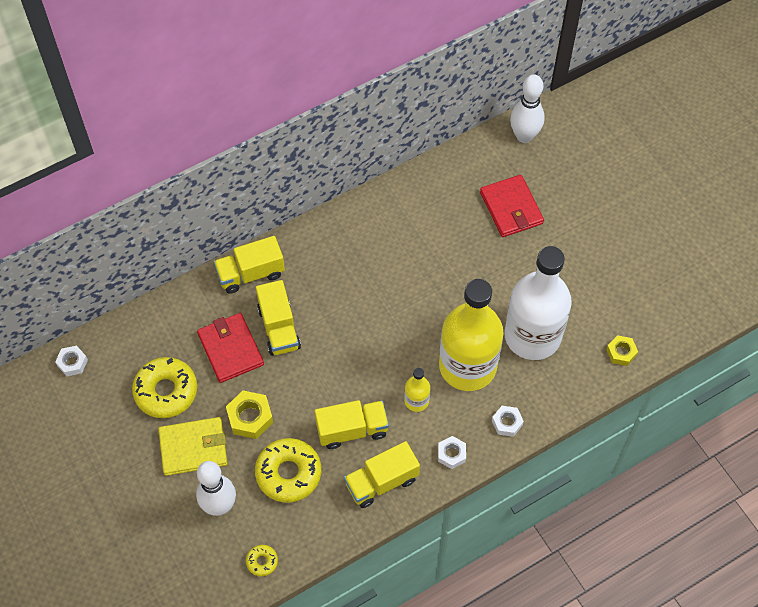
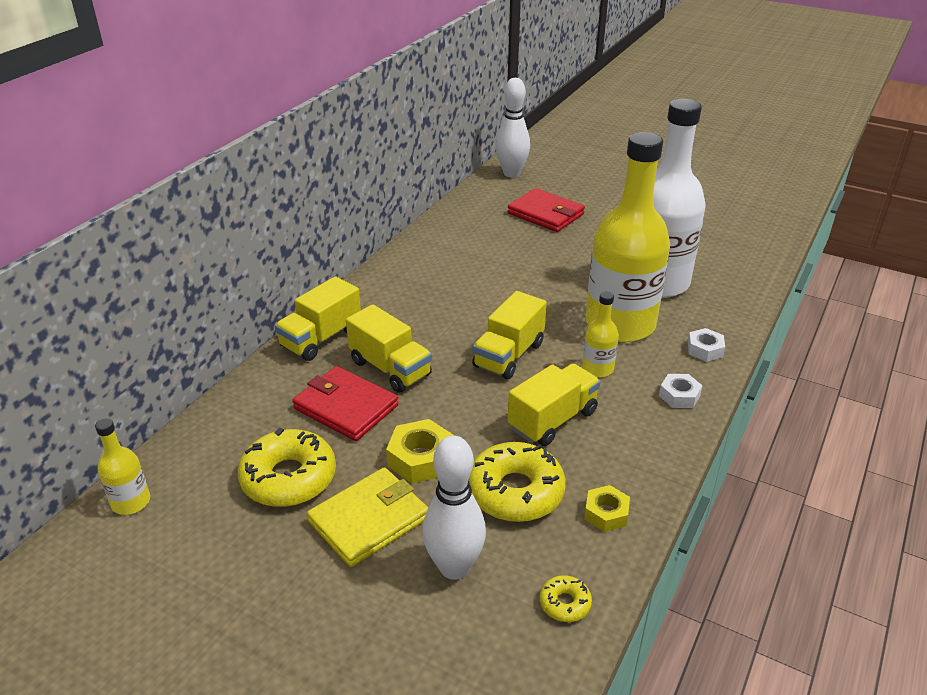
camera: 30 degrees left, 25 degrees down
(72, 363) = (131, 502): white nut -> yellow bottle
(381, 482) = (631, 451): yellow truck -> yellow truck (508, 355)
(621, 352) = (745, 265): yellow nut -> yellow nut (606, 513)

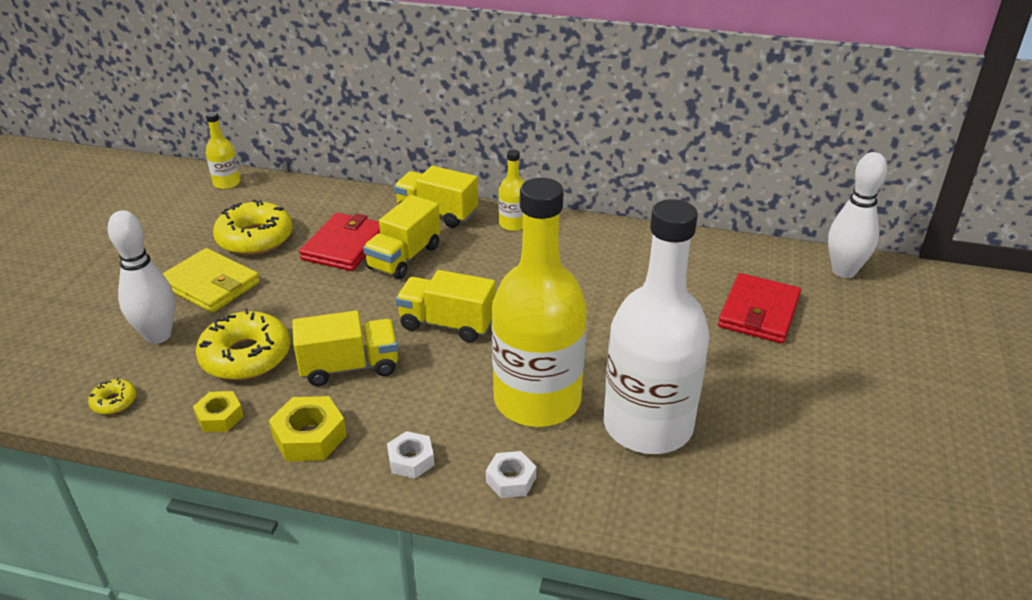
camera: 75 degrees right, 0 degrees up
(421, 458) = (284, 296): yellow nut -> yellow nut (309, 437)
(552, 420) = (349, 367): yellow truck -> yellow truck turned 45 degrees counterclockwise
(597, 368) = (443, 390): yellow bottle -> yellow bottle (513, 224)

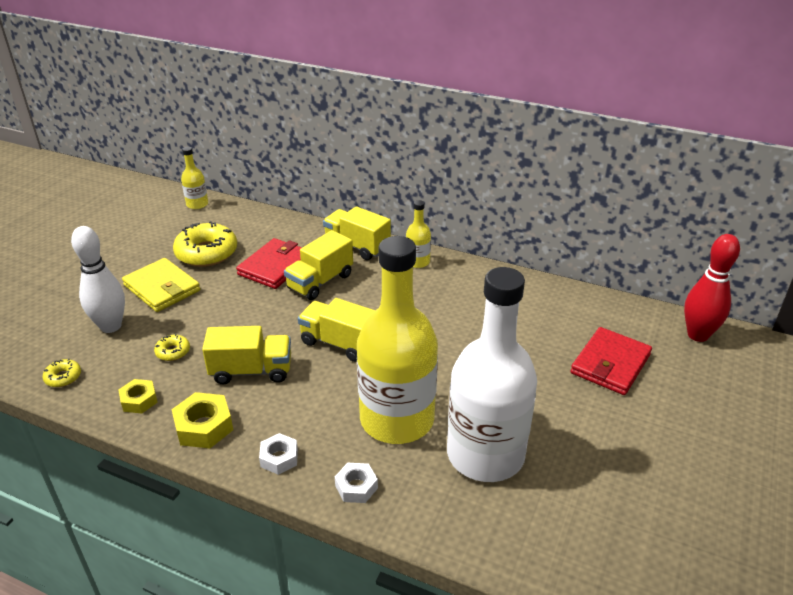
camera: 10 degrees right, 0 degrees up
(246, 356) = (173, 352): yellow donut -> yellow donut, size x0.47
(843, 271) = (698, 335): white bowling pin -> red bowling pin

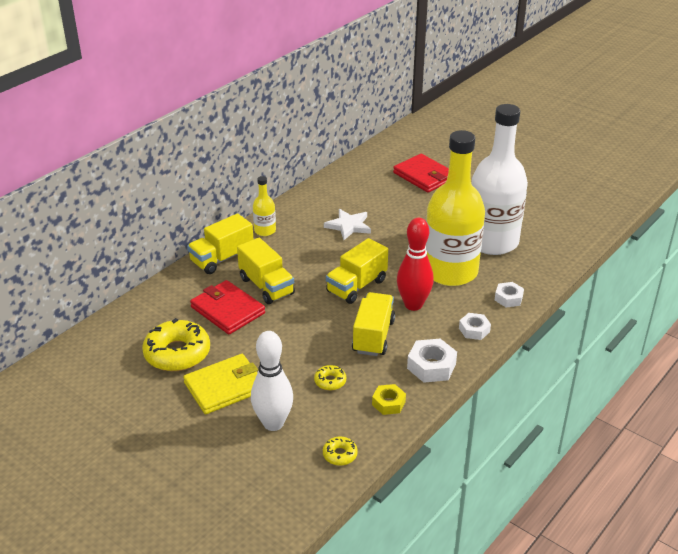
camera: 75 degrees left, 0 degrees up
(197, 204) = (71, 356): yellow bottle -> none
(204, 426) = (431, 366): yellow nut -> white nut
(456, 317) = (348, 226): none -> white star
(698, 335) = (408, 138): red bowling pin -> red bowling pin (413, 305)

